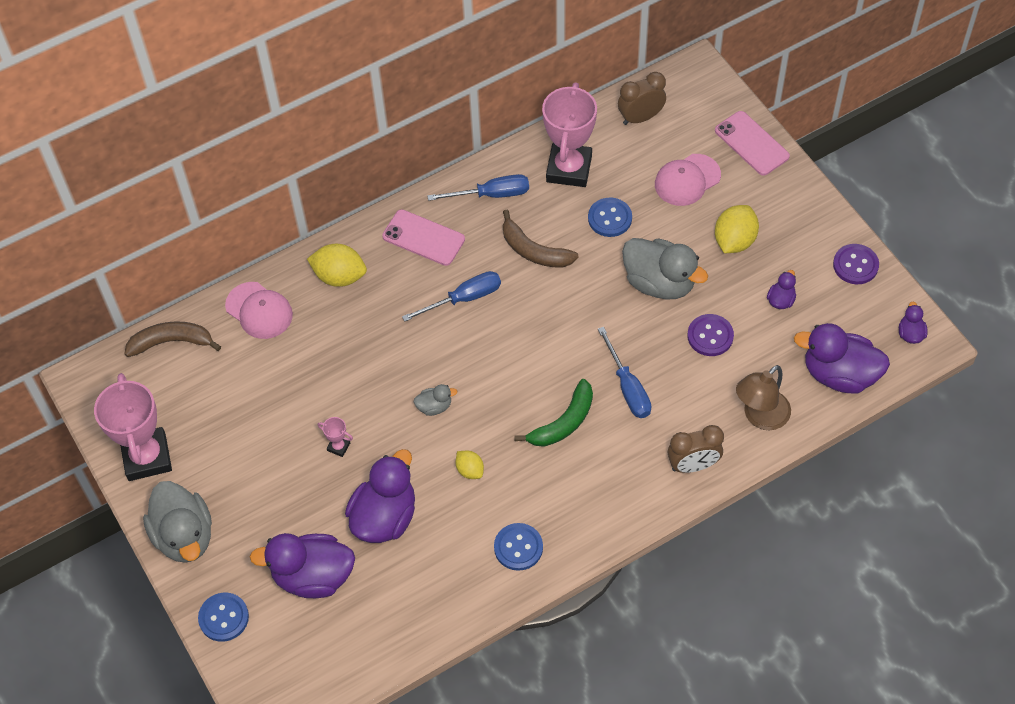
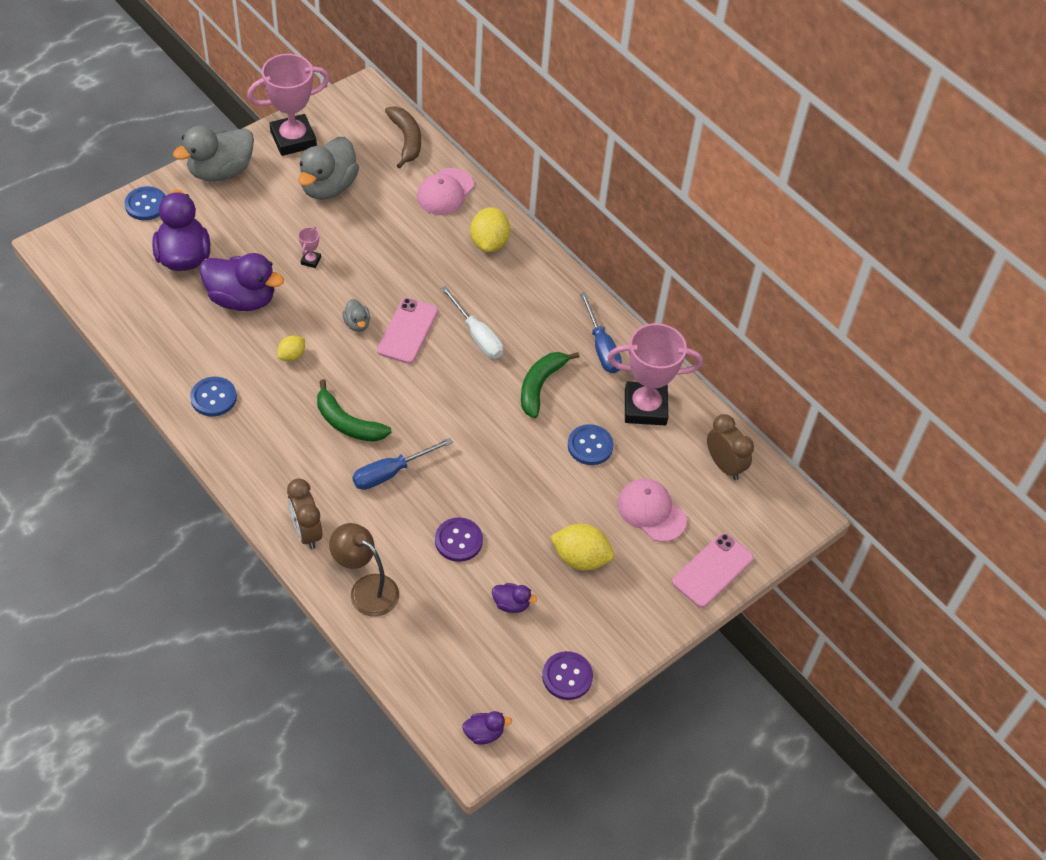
camera: 75 degrees right, 5 degrees down
(423, 238) = (541, 299): pink phone -> pink phone (407, 331)
(464, 298) = (477, 335): blue screwdriver -> white screwdriver
(534, 251) = (540, 386): brown banana -> green banana
(659, 283) = (517, 493): grey duck -> grey duck (328, 187)
(839, 374) = (424, 662): purple duck -> none

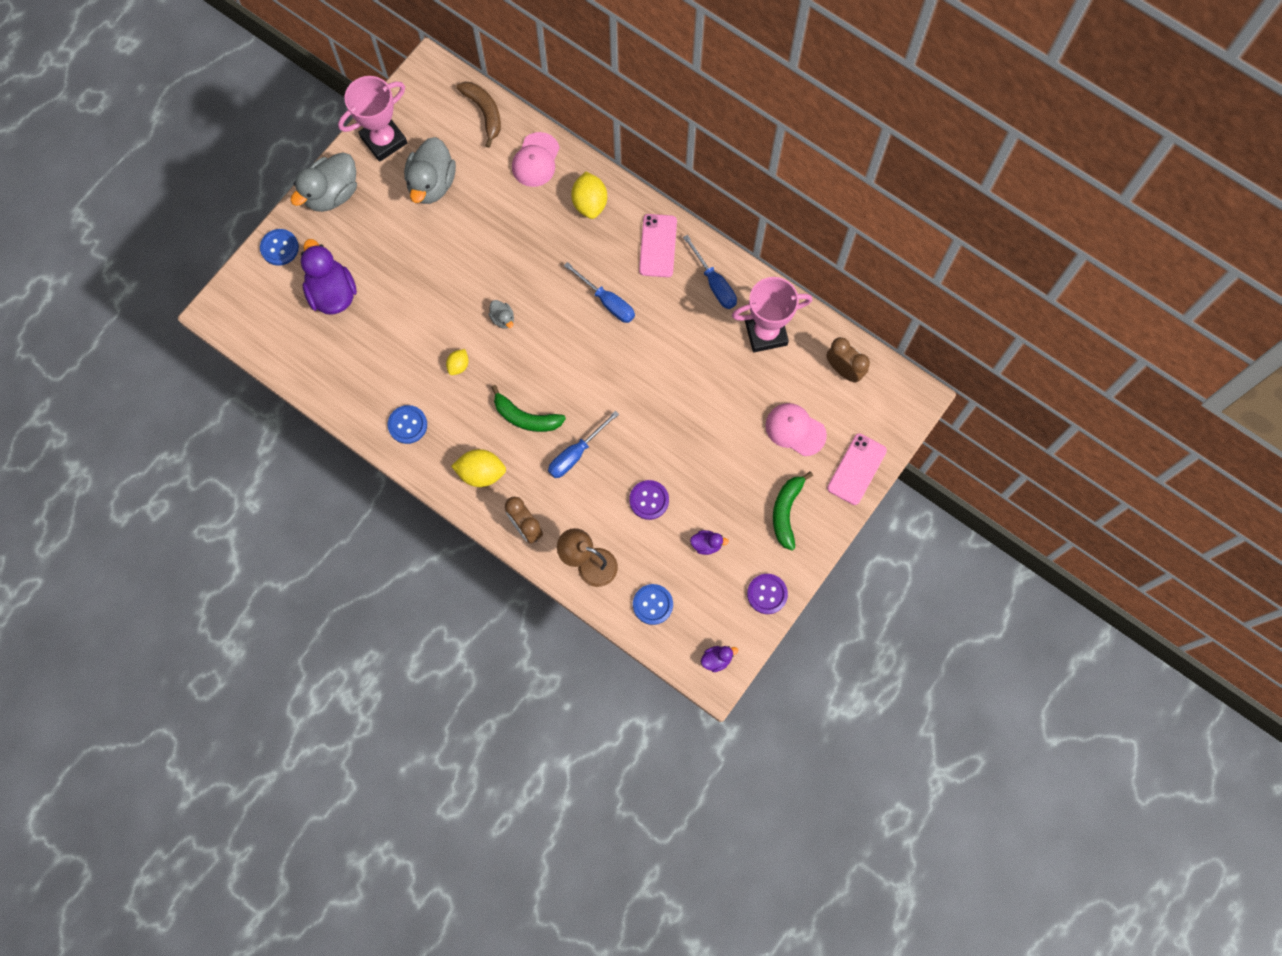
camera: 10 degrees left, 20 degrees up
(242, 299) = (397, 321): purple duck -> none
(311, 260) = (442, 265): pink trophy -> none
(407, 331) = (547, 313): pink phone -> pink phone (658, 246)
(477, 335) = (607, 301): white screwdriver -> blue screwdriver
(540, 386) = (674, 336): green banana -> green banana (786, 512)
(580, 558) = (750, 488): yellow lemon -> yellow lemon (481, 473)
(590, 446) = (730, 382): blue button -> blue button (652, 604)

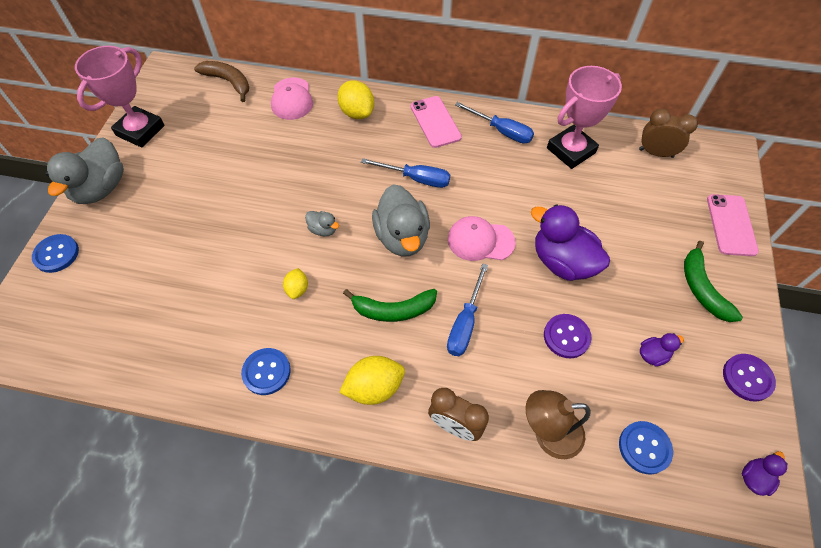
camera: 25 degrees left, 15 degrees down
(332, 293) = (130, 274): purple duck -> purple duck (562, 262)
(432, 183) = (201, 147): grey duck -> grey duck (402, 237)
(795, 430) = (653, 215): pink cap -> pink cap (480, 241)

